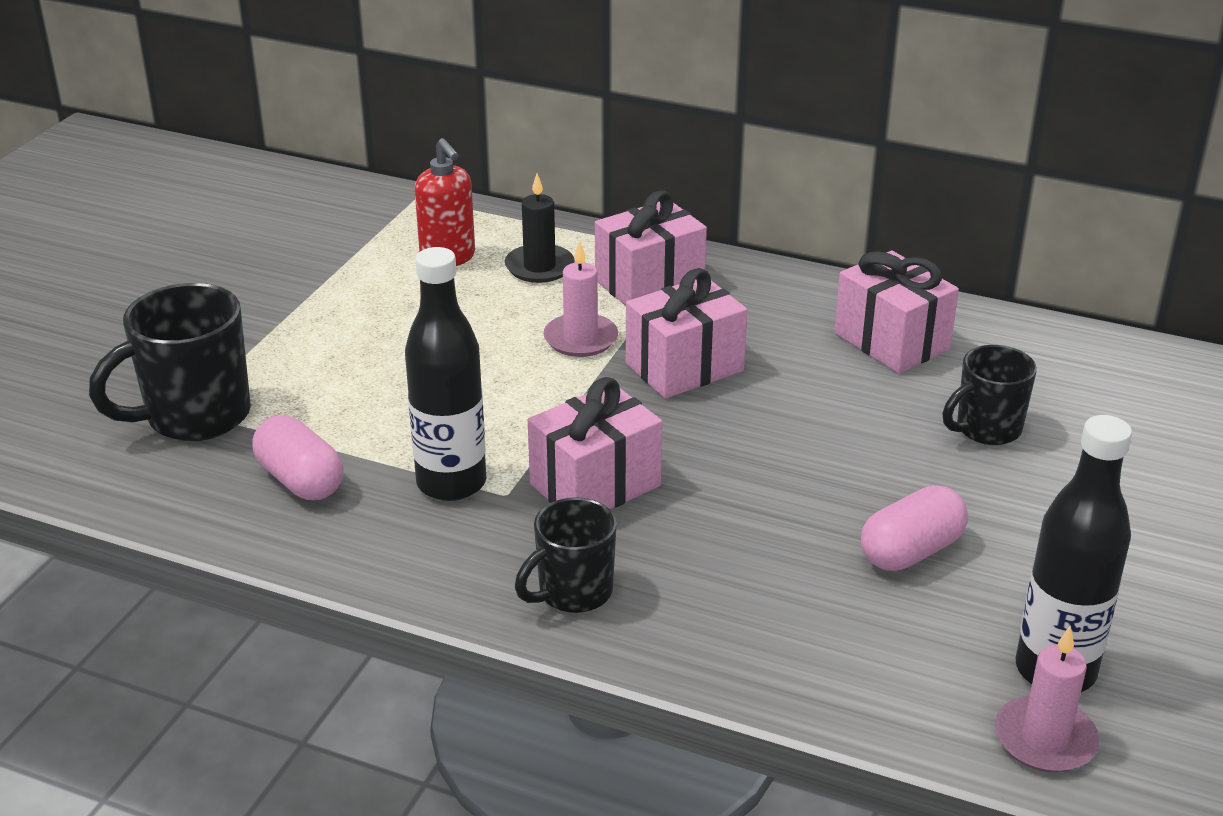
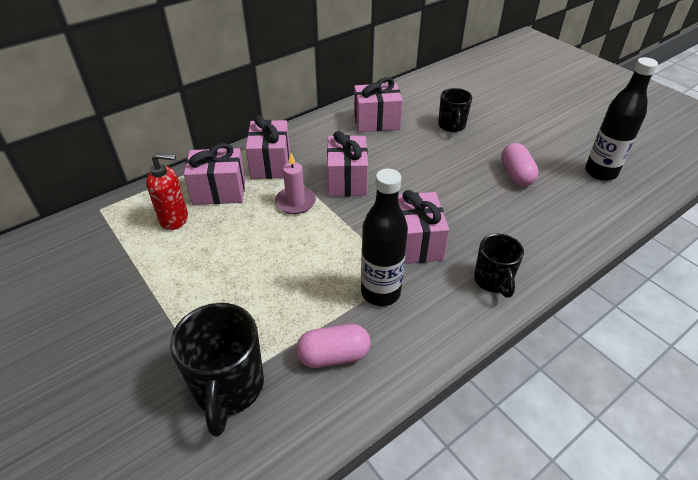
camera: 60 degrees left, 10 degrees up
(539, 267) = (219, 191): black candle -> pink gift
(1045, 739) = (636, 191): pink candle -> none

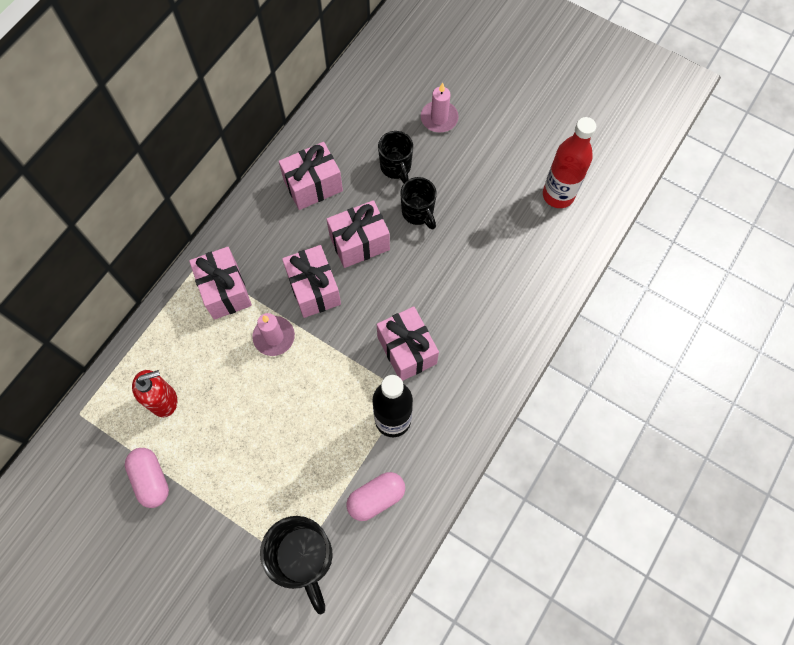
camera: 20 degrees left, 25 degrees up
(219, 191) = (190, 348): pink gift -> pink gift (359, 243)
(493, 281) = (485, 373): black mug -> black mug (418, 213)
(499, 107) = (439, 118): none -> pink candle
(516, 175) = (478, 225): pink capsule -> pink capsule (151, 479)
(600, 172) = (558, 195): black bottle -> red bottle

